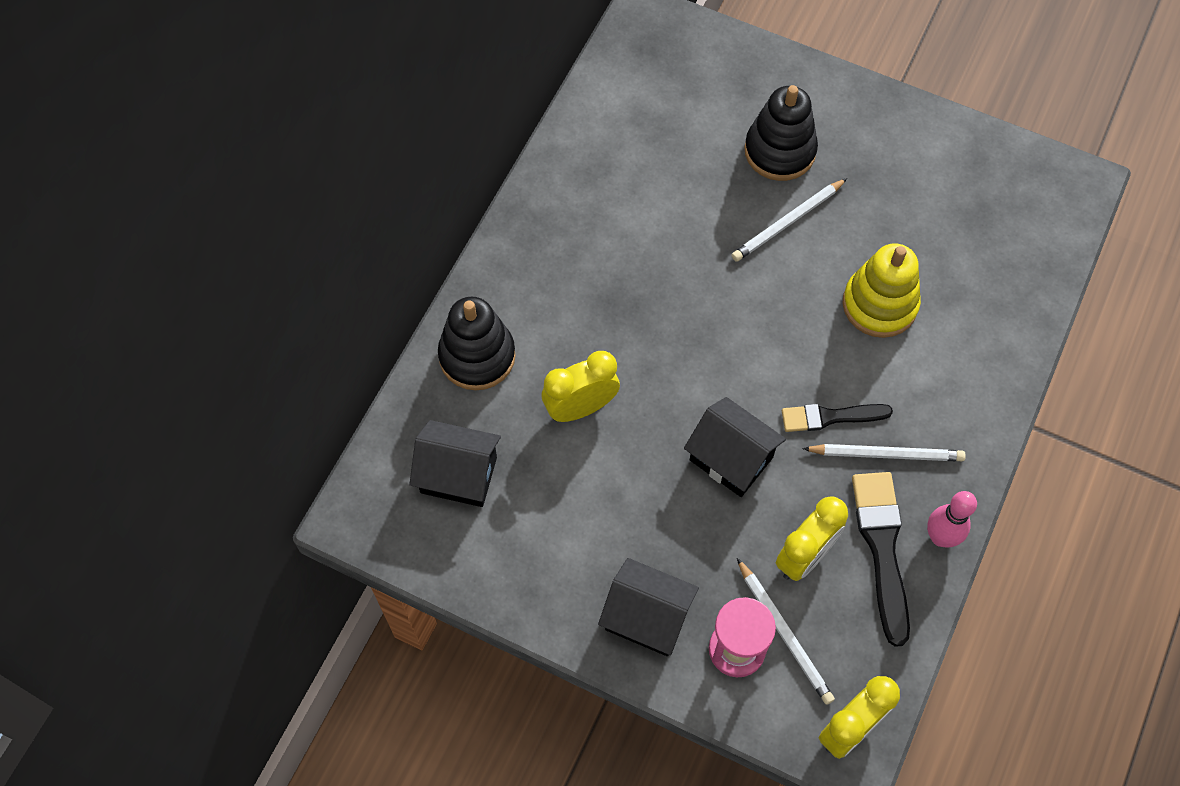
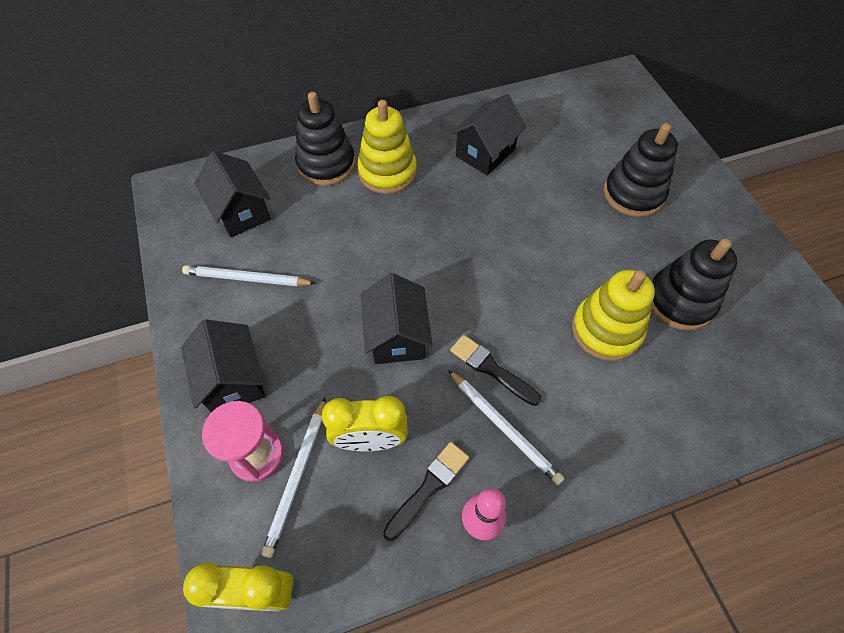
camera: 45 degrees right, 5 degrees down
(544, 314) = (387, 172): none -> yellow stacking toy
(580, 408) = (346, 233): yellow clock -> none
(610, 215) = (485, 153): none -> black house
(788, 222) = (594, 235): white pencil -> white pencil (247, 279)
(882, 548) = (428, 487): black brush -> black brush, size x0.64
(908, 228) = (680, 301): none -> black stacking toy

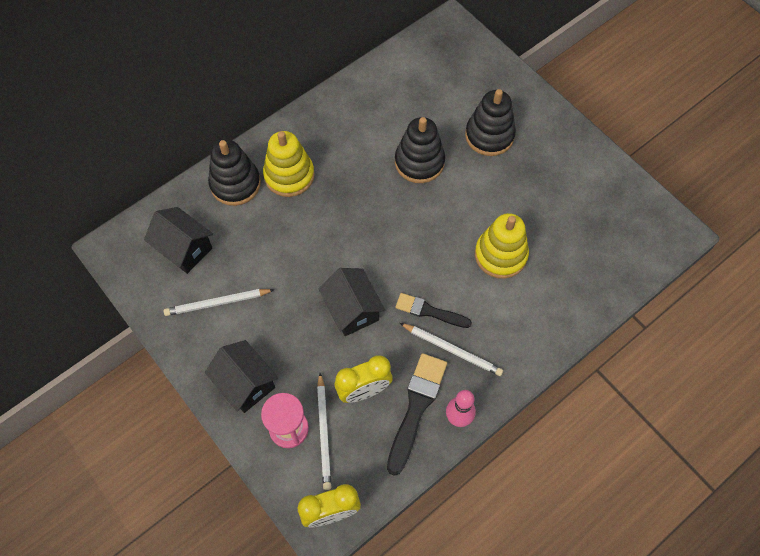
camera: 20 degrees left, 5 degrees up
(428, 487) = (416, 407): black brush -> black brush, size x1.55
(485, 153) = (362, 133): black house -> none
(680, 301) = (546, 215): black stacking toy -> black stacking toy (419, 162)

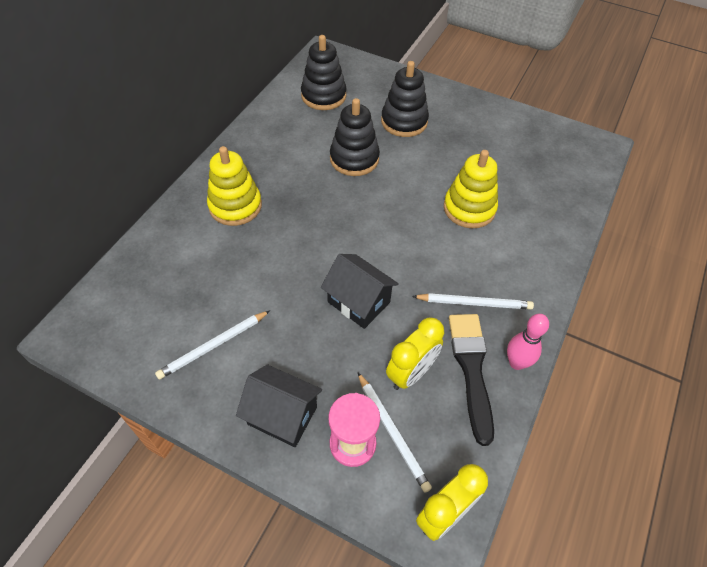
camera: 25 degrees left, 10 degrees down
(184, 249) = (153, 306): black house -> none
(235, 184) = (183, 230): black stacking toy -> black stacking toy (323, 96)
(429, 311) = (433, 277): black brush -> none

